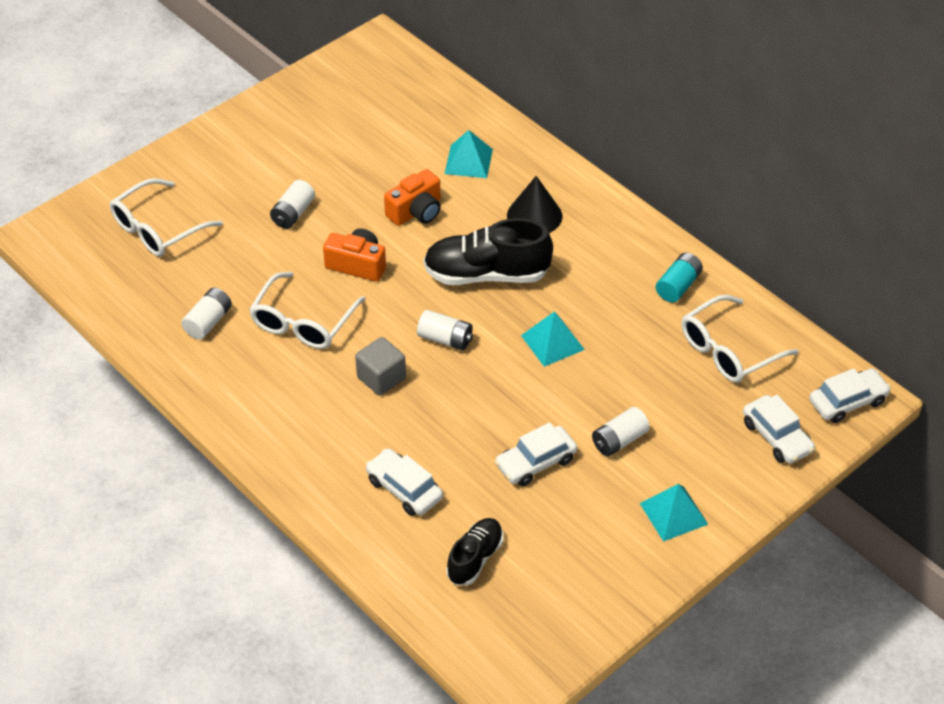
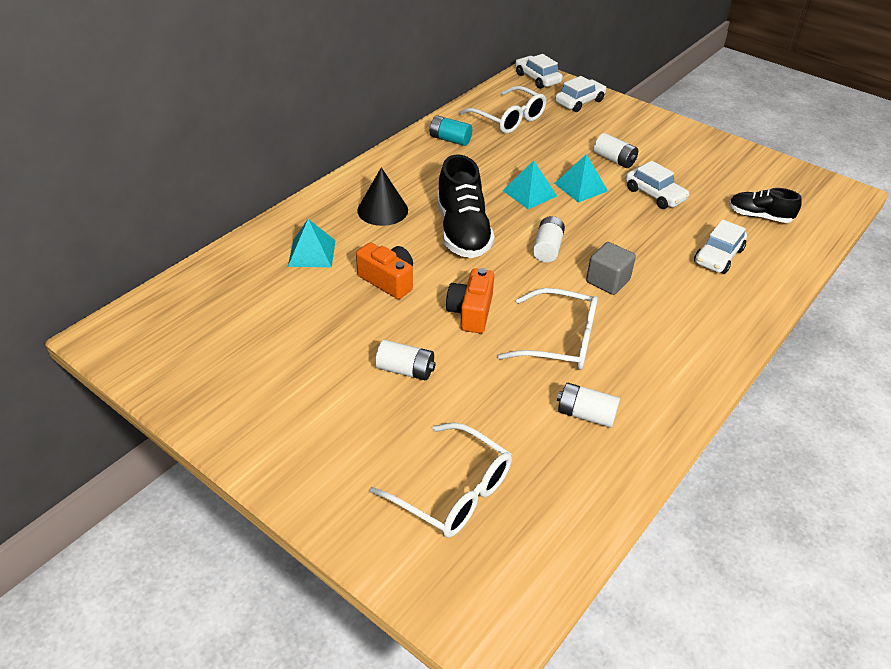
camera: 100 degrees left, 5 degrees down
(673, 513) = (665, 137): turquoise pyramid -> turquoise pyramid (580, 187)

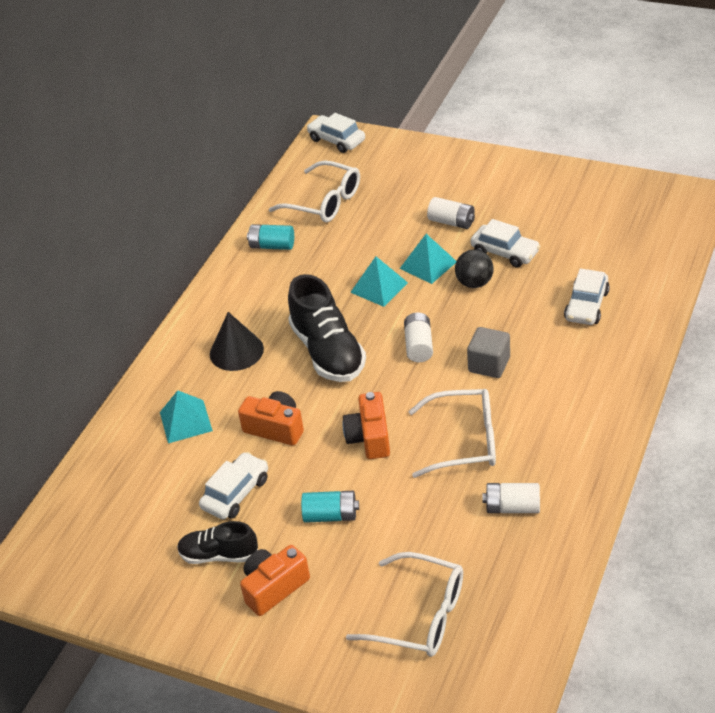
camera: 10 degrees left, 0 degrees up
(322, 420) = (274, 587): none -> orange camera
(405, 370) = (331, 515): white battery -> turquoise battery
(579, 102) = (392, 158): white car -> white car (236, 493)
(618, 211) = (474, 283): none -> black ball
(759, 216) = (614, 248): black shoe -> black shoe (219, 555)

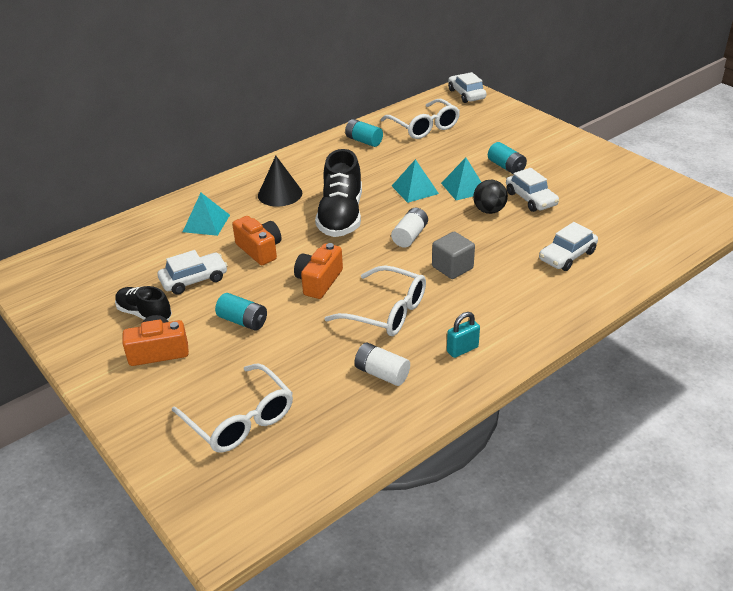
camera: 25 degrees right, 5 degrees down
(451, 222) = (506, 167): white battery -> turquoise battery
(565, 449) = (462, 349): none -> turquoise padlock

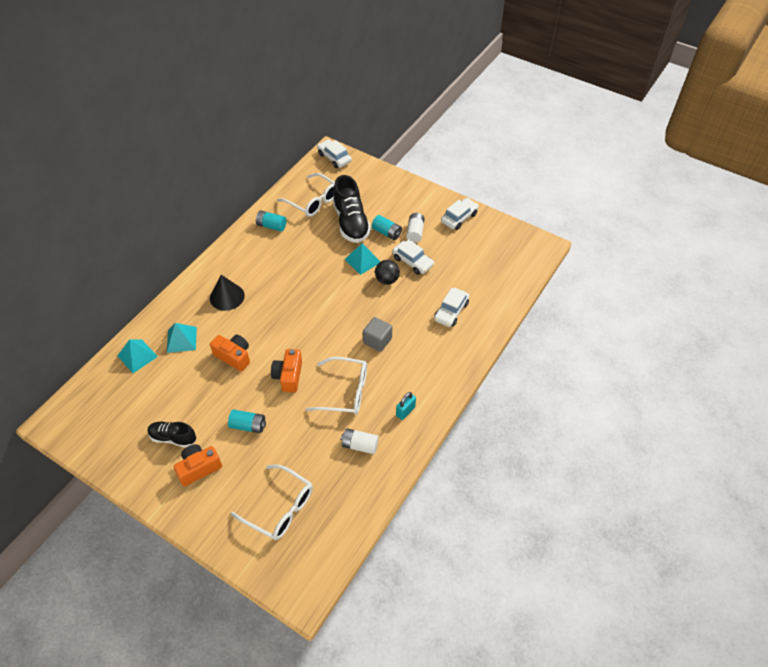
camera: 20 degrees left, 15 degrees up
(194, 280) = (196, 397): white car -> white car (459, 218)
(341, 216) = (282, 309): black shoe -> black shoe (351, 222)
(410, 236) = (338, 317): white battery -> white battery (415, 232)
(415, 189) = (327, 270): turquoise pyramid -> turquoise pyramid (137, 356)

